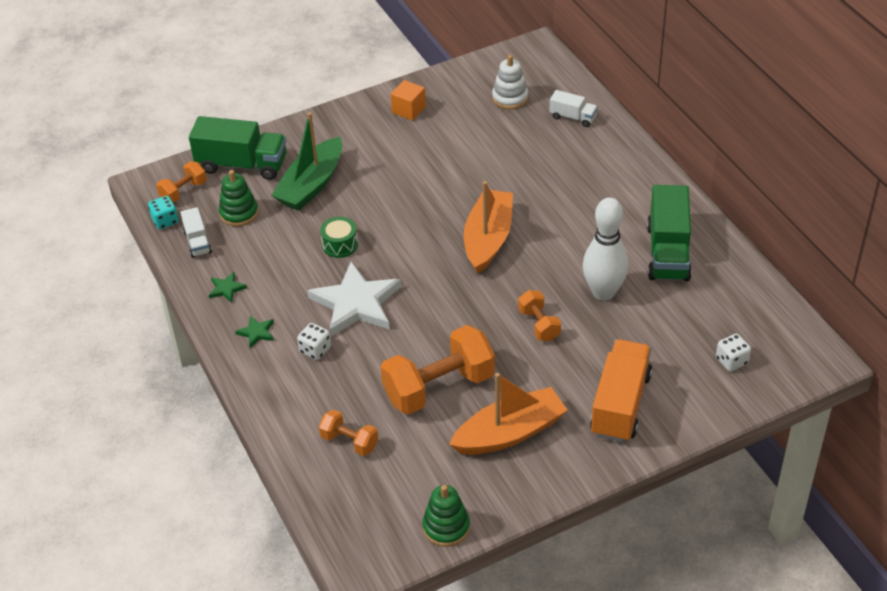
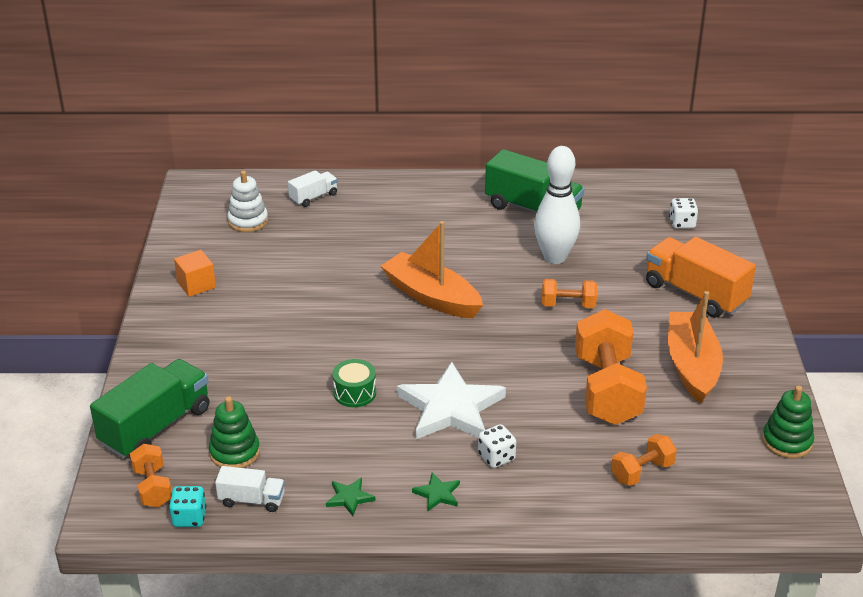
camera: 65 degrees left, 10 degrees down
(311, 184) = (242, 385): green boat -> none

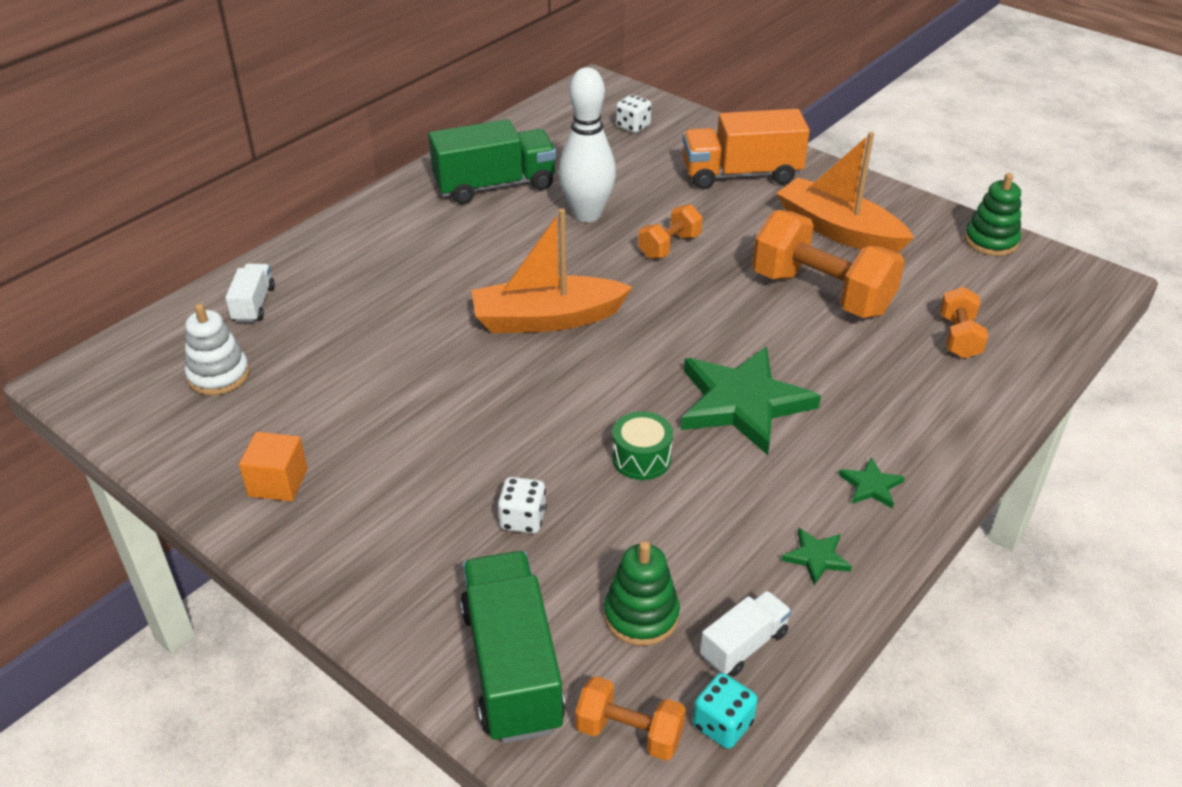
camera: 50 degrees left, 5 degrees up
(451, 408) = (743, 403): white star -> green star
(496, 457) = (852, 414): white dice -> white dice (523, 519)

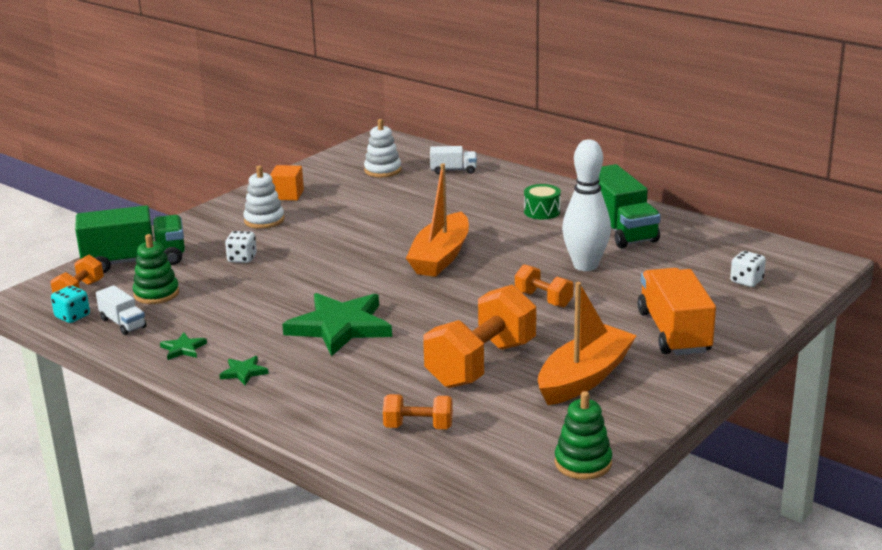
camera: 90 degrees right, 15 degrees down
(378, 504) = (264, 220): none -> white stacking toy
(547, 319) = (441, 257): orange boat -> orange boat turned 150 degrees counterclockwise
(641, 458) = (288, 292): green drum -> green drum (542, 211)

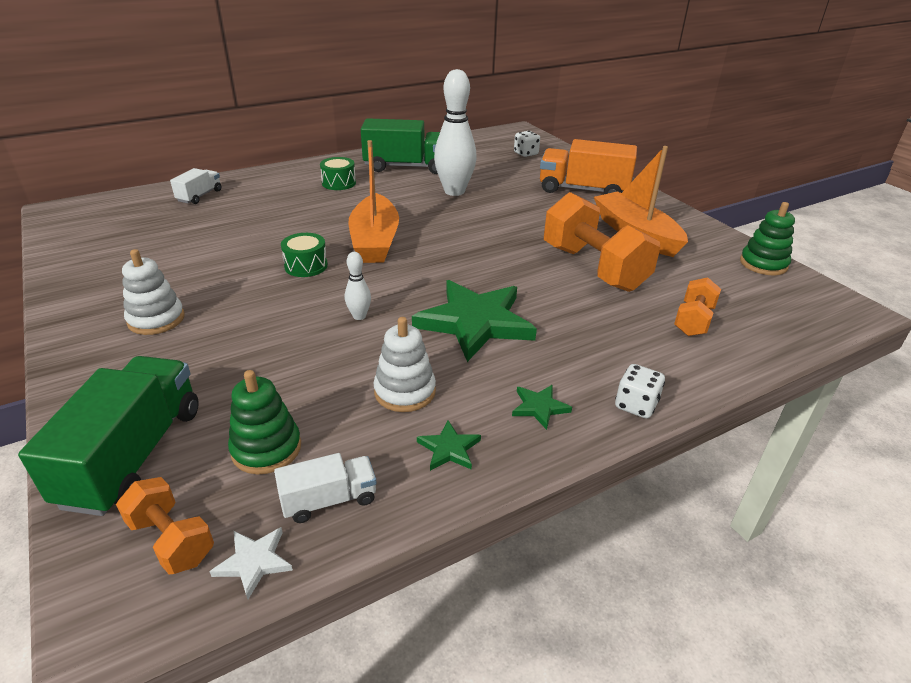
camera: 70 degrees left, 10 degrees up
(72, 316) = (254, 562): turquoise dice -> white star
(242, 258) = (242, 355): white dice -> white dice (636, 405)
(288, 195) = (109, 290): orange cube -> none
(316, 282) = (359, 316): none -> white bowling pin
(374, 243) = (306, 266): none -> green drum
(382, 170) = (140, 226): white stacking toy -> white stacking toy (405, 391)
(441, 257) = (375, 241): orange boat -> orange boat turned 45 degrees clockwise
(543, 299) = (497, 218): orange dumbbell -> none

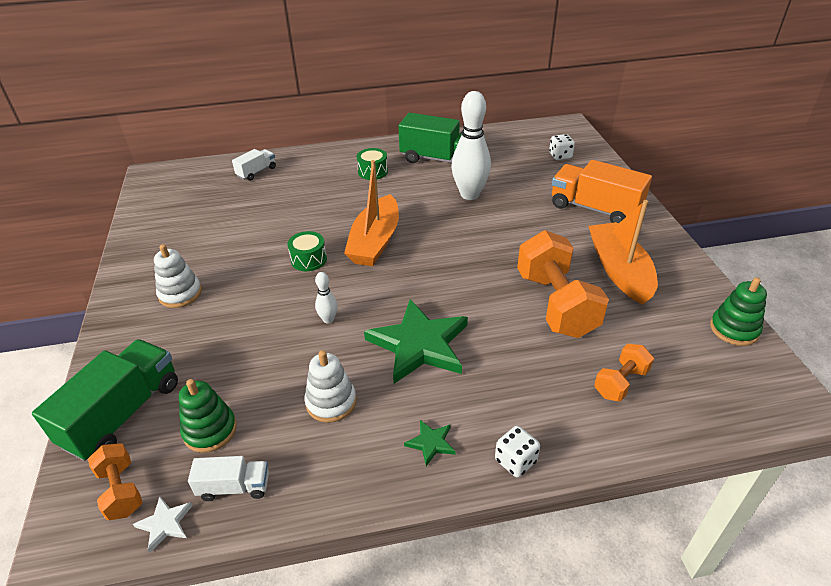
camera: 20 degrees right, 5 degrees up
(449, 449) = (340, 465): green star -> none

